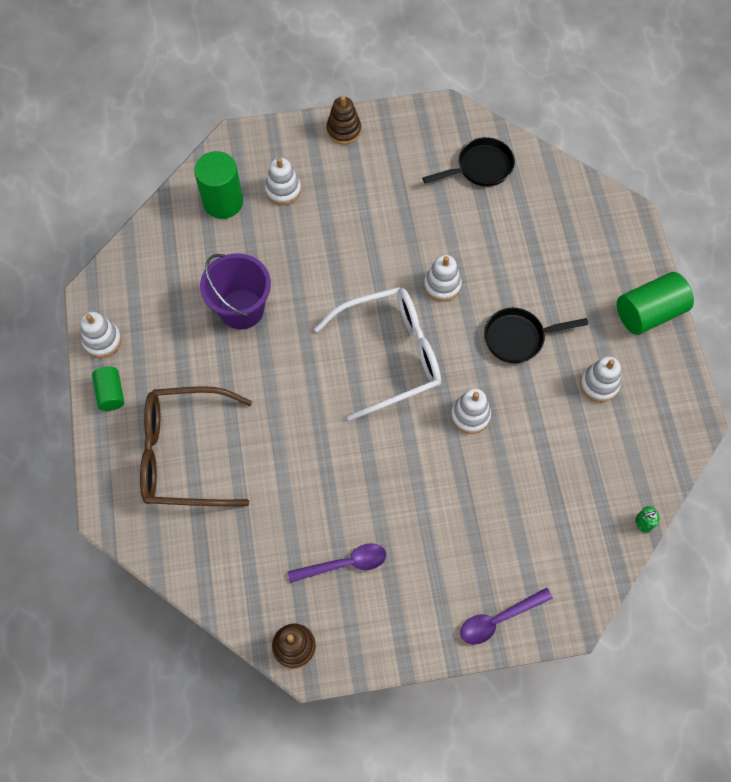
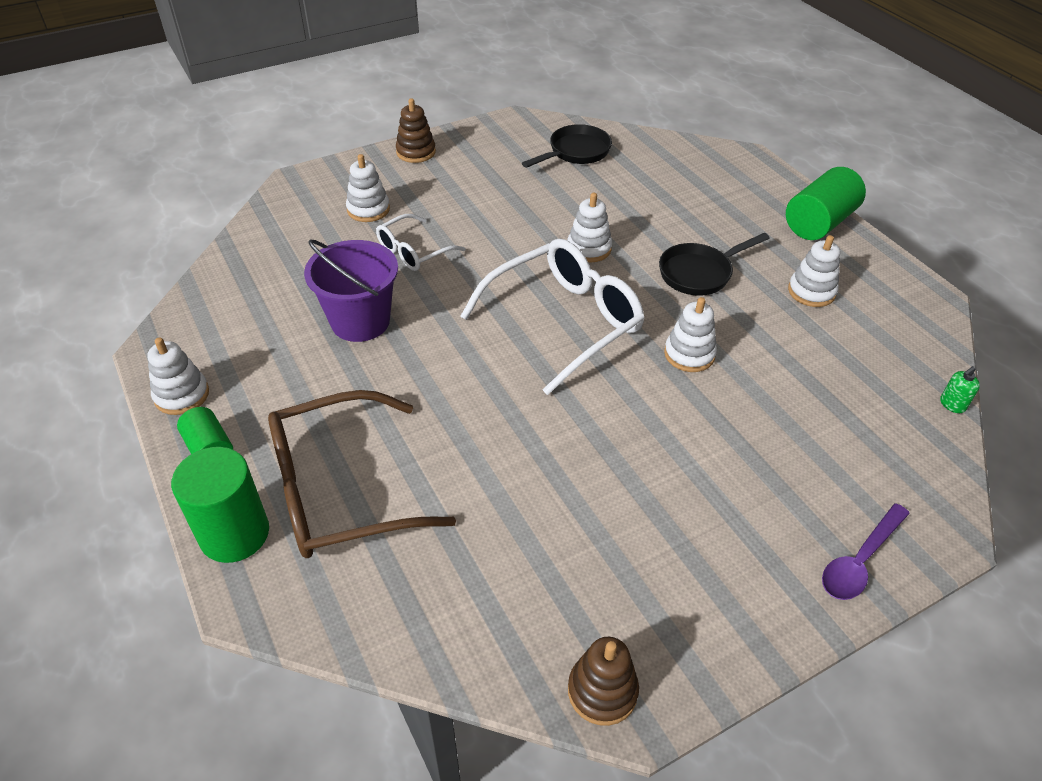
camera: 20 degrees left, 20 degrees down
(223, 202) = (300, 233): green cylinder -> green cylinder (234, 534)
(303, 248) = (413, 251): none -> white glasses
(344, 564) = (621, 557): purple spoon -> none

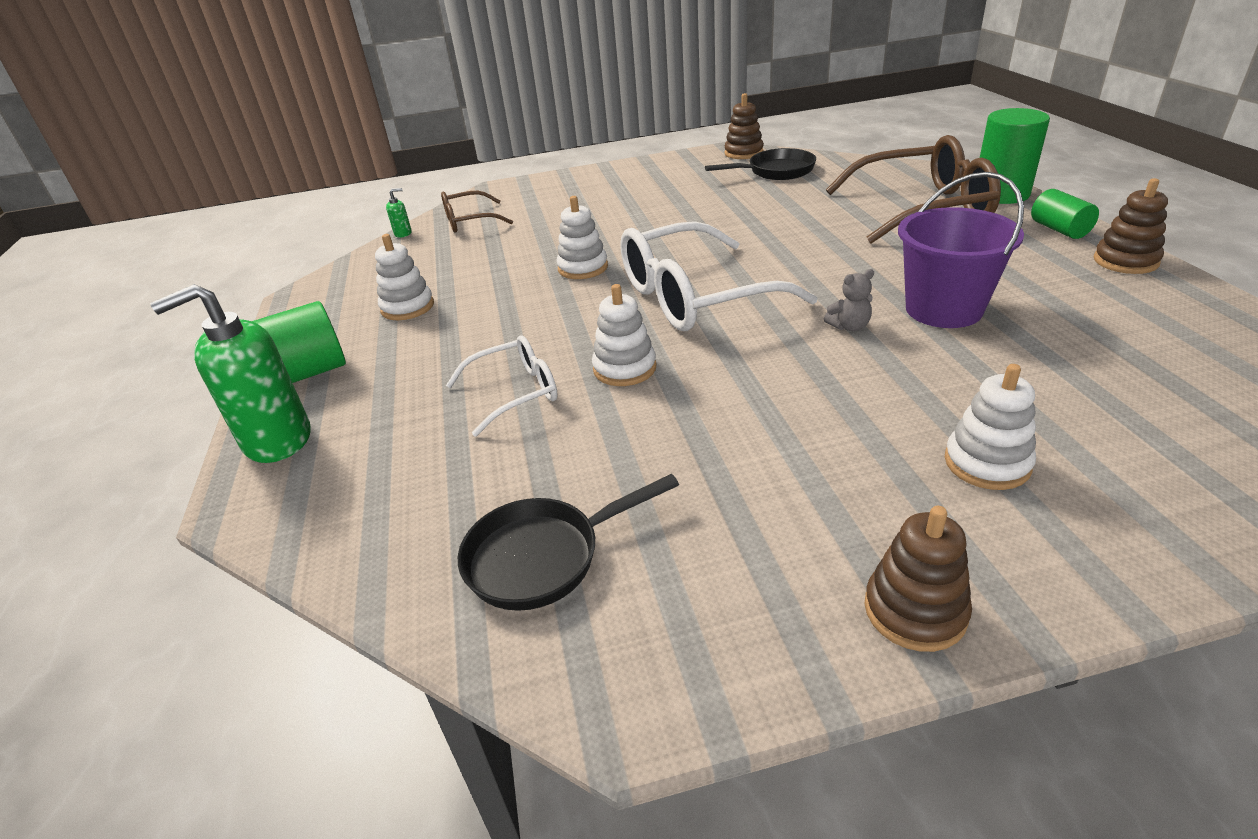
camera: 160 degrees left, 10 degrees down
(182, 395) = (1125, 261): white stacking toy -> brown stacking toy
(413, 251) = (886, 384): white glasses -> white glasses (515, 393)
(435, 298) = (849, 326): none -> grey teddy bear
(699, 273) = (507, 331): black pan -> black pan (776, 171)
(772, 185) = (277, 440): none -> green soap dispenser
(860, 560) = (561, 181): purple spoon -> none
(895, 436) = (469, 221): none -> brown glasses

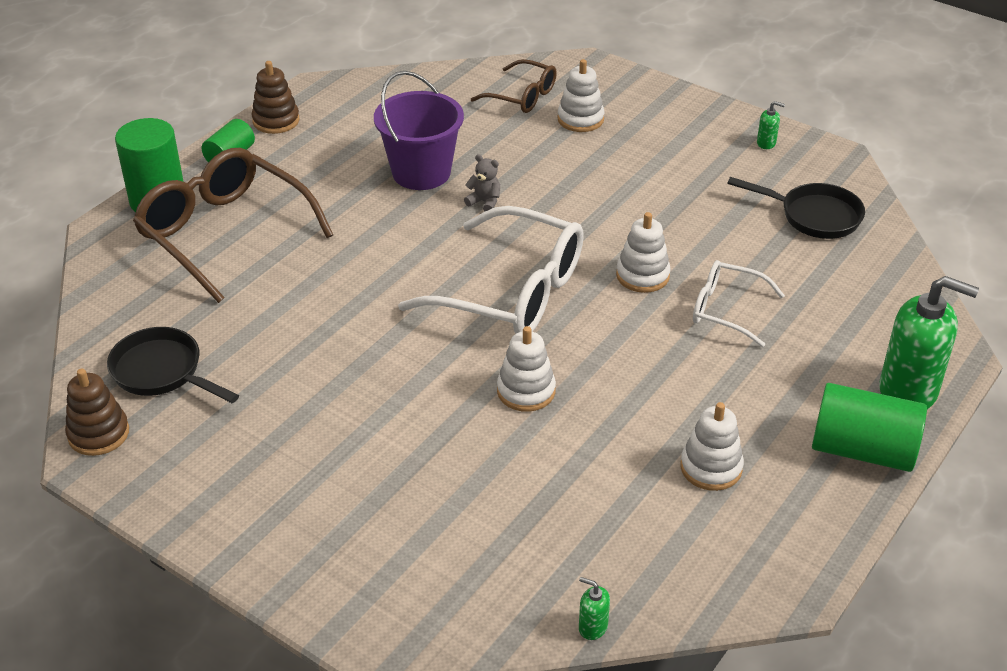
camera: 135 degrees left, 5 degrees up
(469, 221) = (505, 580): brown glasses -> brown glasses (522, 96)
(752, 633) = (766, 143): none -> green soap dispenser
(915, 611) = (701, 112): brown stacking toy -> none

